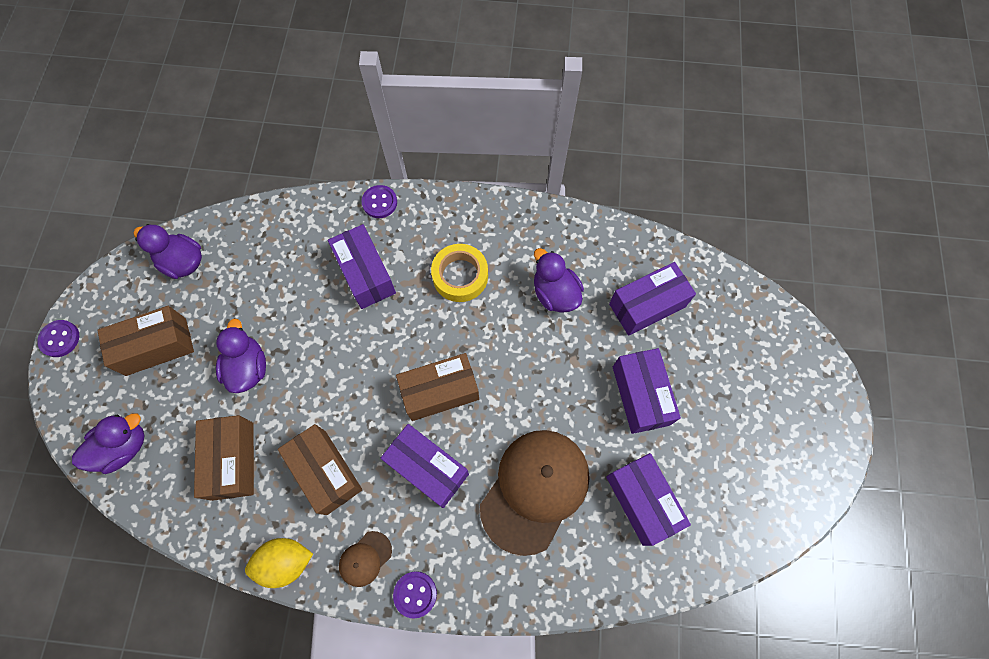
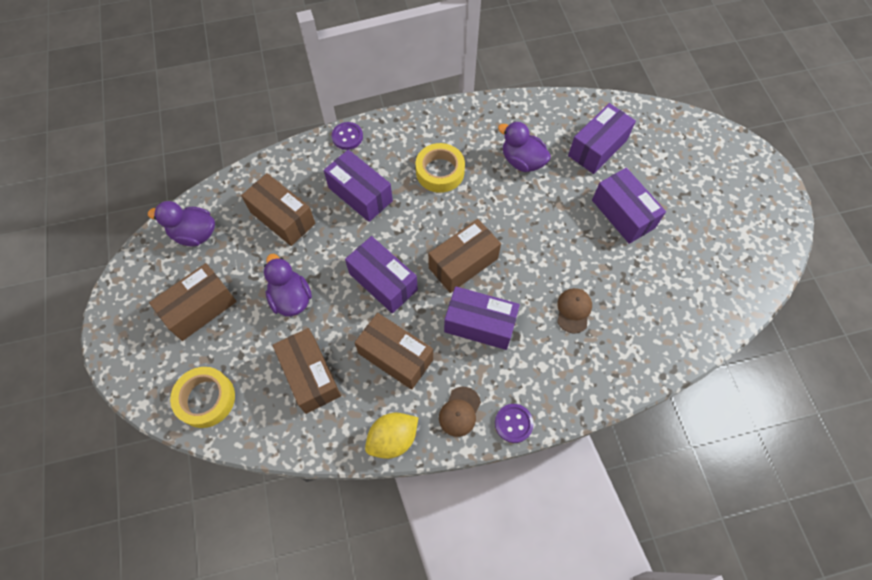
camera: 20 degrees left, 5 degrees down
(60, 339) = (106, 331): purple button -> none
(123, 447) = (206, 399): purple duck -> yellow tape
(276, 274) = (282, 218): none -> brown box
(535, 490) = (573, 310): brown cap -> brown cap, size x0.43
(642, 501) = (659, 289): purple box -> purple box (383, 282)

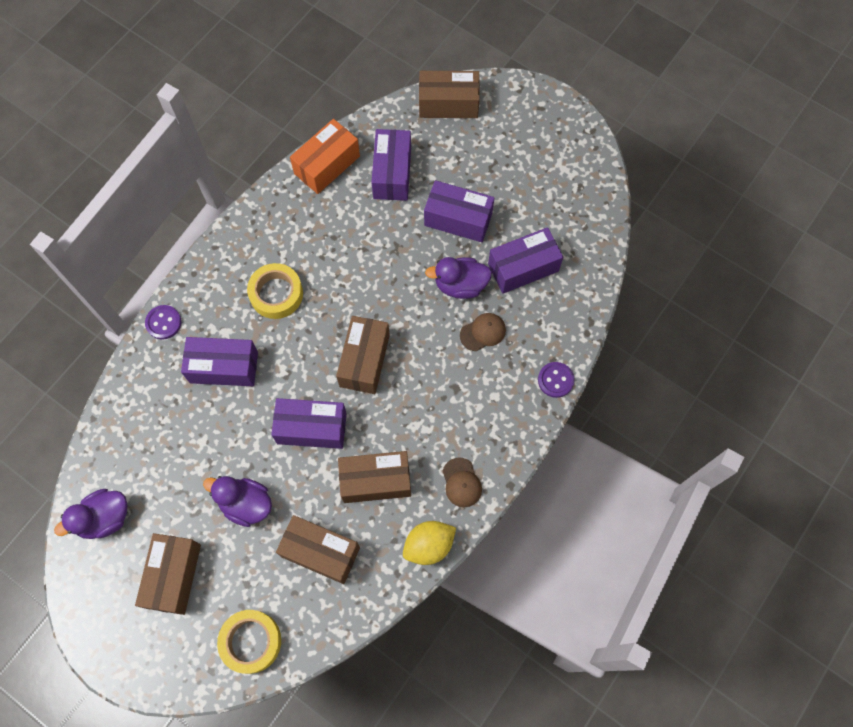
camera: 40 degrees left, 5 degrees up
(282, 218) = (173, 441): brown box -> brown box (448, 104)
(393, 439) = (429, 545): yellow lemon -> yellow lemon turned 45 degrees clockwise
(480, 324) = (420, 401): purple box -> purple box (523, 267)
(513, 423) = (508, 458): purple button -> purple button (555, 380)
(522, 161) = (339, 232): purple duck -> purple duck (460, 285)
(552, 111) = (327, 165): none -> orange box
(573, 310) = (483, 332): brown cap -> brown cap turned 90 degrees clockwise

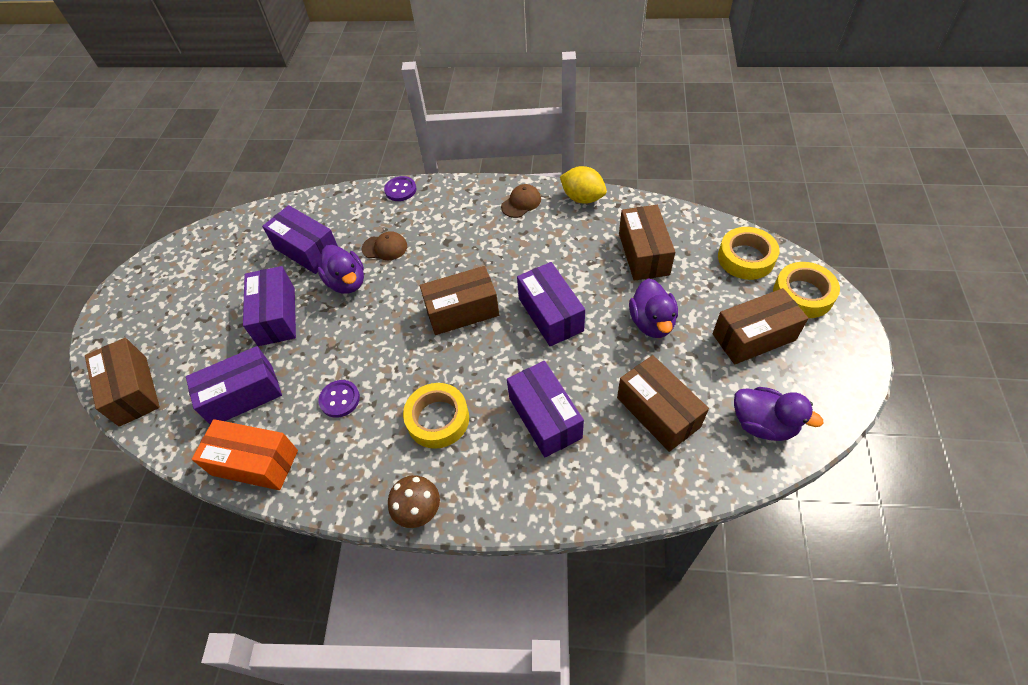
camera: 115 degrees left, 15 degrees down
(163, 323) = (537, 509): purple button -> purple button (340, 399)
(179, 656) = (802, 295): none -> yellow tape
(217, 250) = (418, 510): none -> brown mushroom
(376, 481) = (560, 250): brown box -> brown box (658, 412)
(483, 332) = (385, 247): brown cap -> brown cap turned 150 degrees clockwise

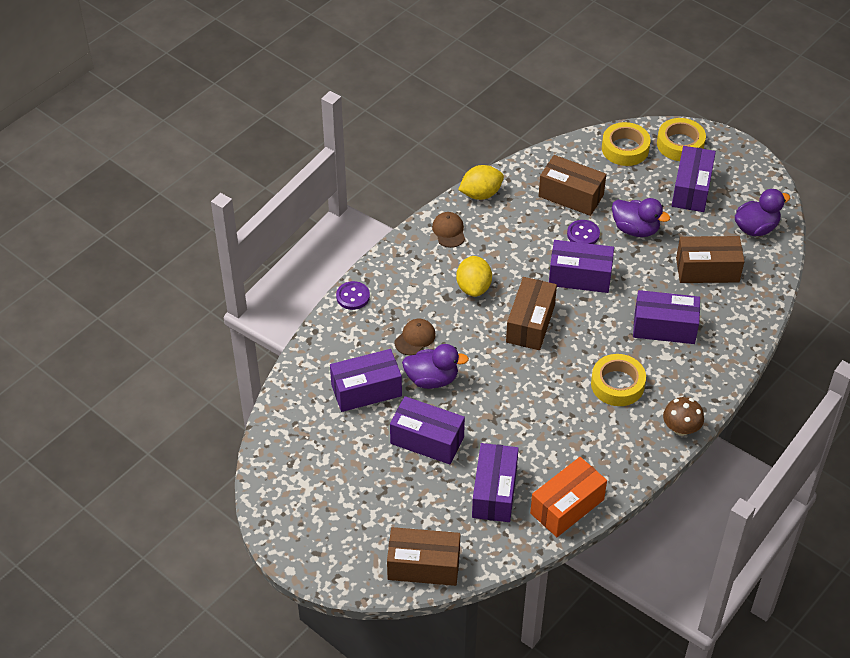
camera: 60 degrees left, 5 degrees down
(340, 399) = (551, 433): purple button -> purple button (583, 234)
(472, 251) = (473, 287): none -> yellow lemon
(753, 337) = (691, 189): brown box -> purple box

